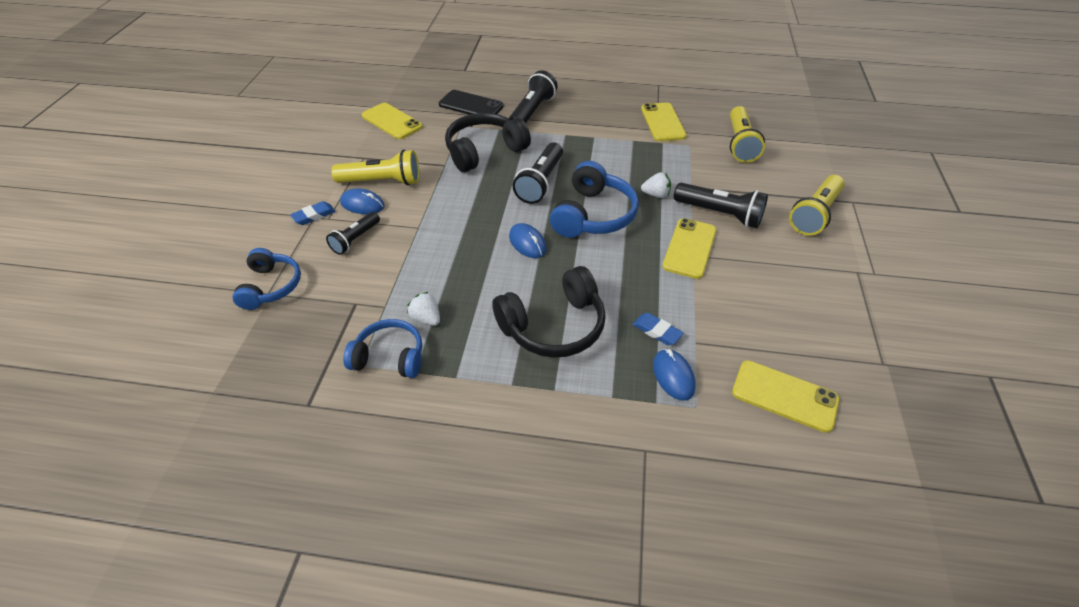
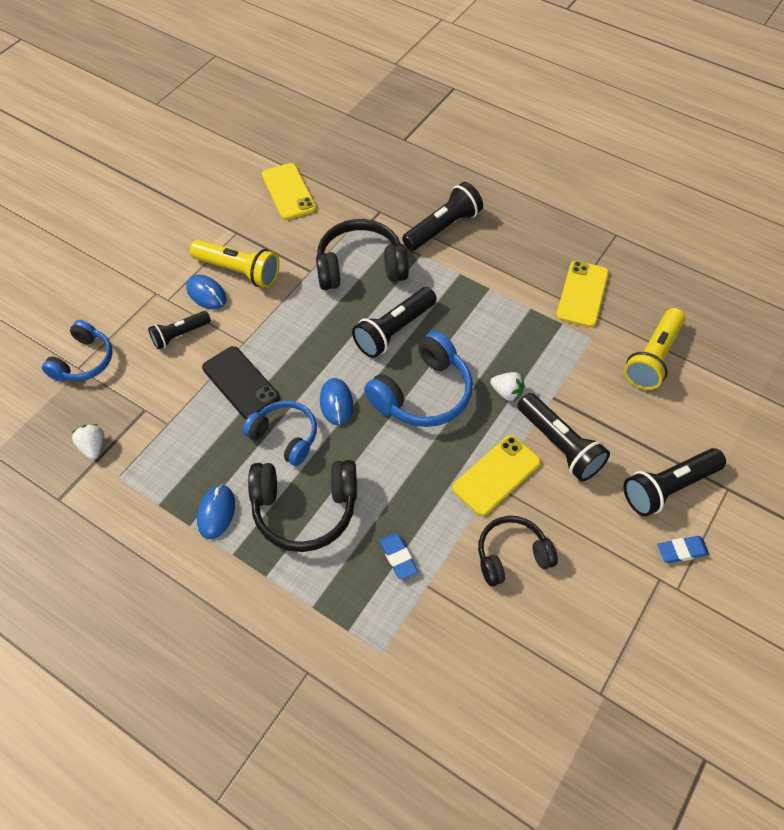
camera: 25 degrees right, 10 degrees up
(314, 216) = (156, 291): blue eraser -> blue eraser (681, 551)
(389, 357) = (145, 480): blue headphones -> blue headphones (285, 436)
(426, 318) = (197, 452): white strawberry -> white strawberry (93, 447)
(471, 105) = (382, 196): black phone -> black phone (240, 383)
(673, 376) = (381, 611): blue mouse -> blue mouse (216, 512)
(743, 296) = (511, 555): none -> black headphones
(784, 396) = (473, 680): yellow phone -> none
(814, 214) = (668, 487): yellow flashlight -> black flashlight

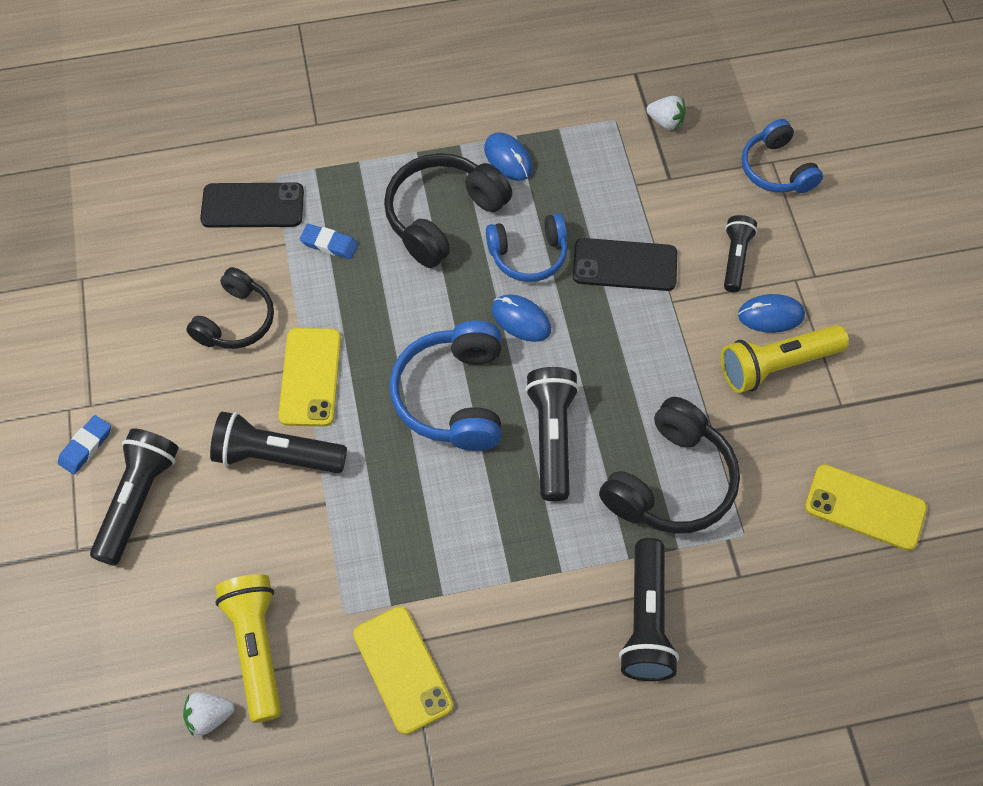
camera: 135 degrees right, 5 degrees up
(422, 640) = (252, 206): none -> black phone
(507, 392) = (375, 467): white strawberry -> white strawberry (209, 716)

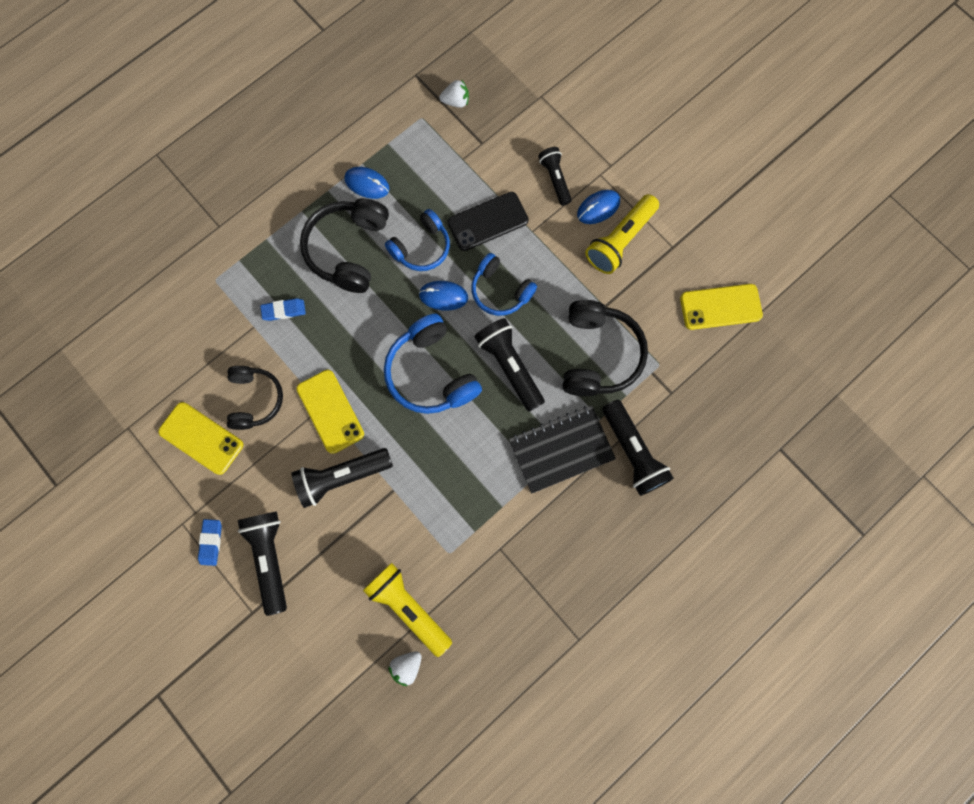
camera: 30 degrees left, 15 degrees up
(252, 206) = (213, 311): black phone -> none
(402, 669) = (506, 567): yellow phone -> yellow phone (201, 438)
(557, 568) = (561, 449): none -> black notebook
(776, 169) = (546, 100): blue headphones -> blue headphones (500, 291)

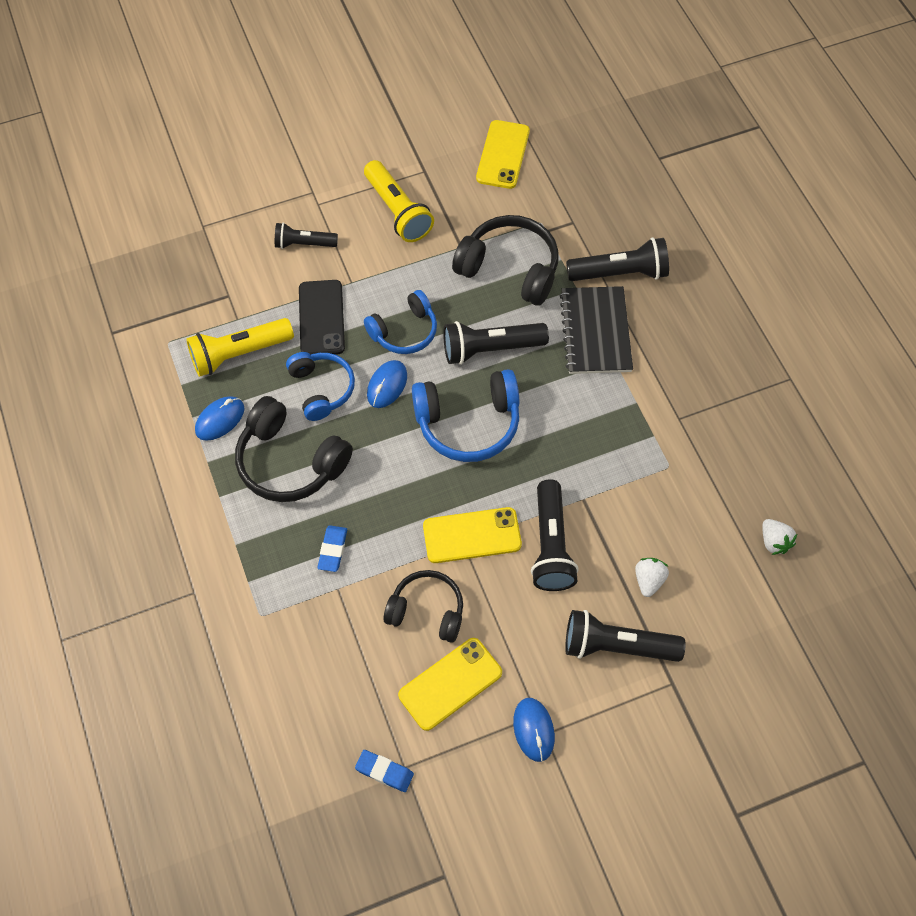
camera: 70 degrees left, 15 degrees down
(211, 542) = (578, 706): blue eraser -> blue eraser (384, 772)
(409, 606) = (713, 521): yellow flashlight -> yellow flashlight (239, 353)
(456, 101) = (166, 304): white strawberry -> white strawberry (648, 580)
(598, 208) = (354, 217): blue mouse -> blue mouse (533, 730)

